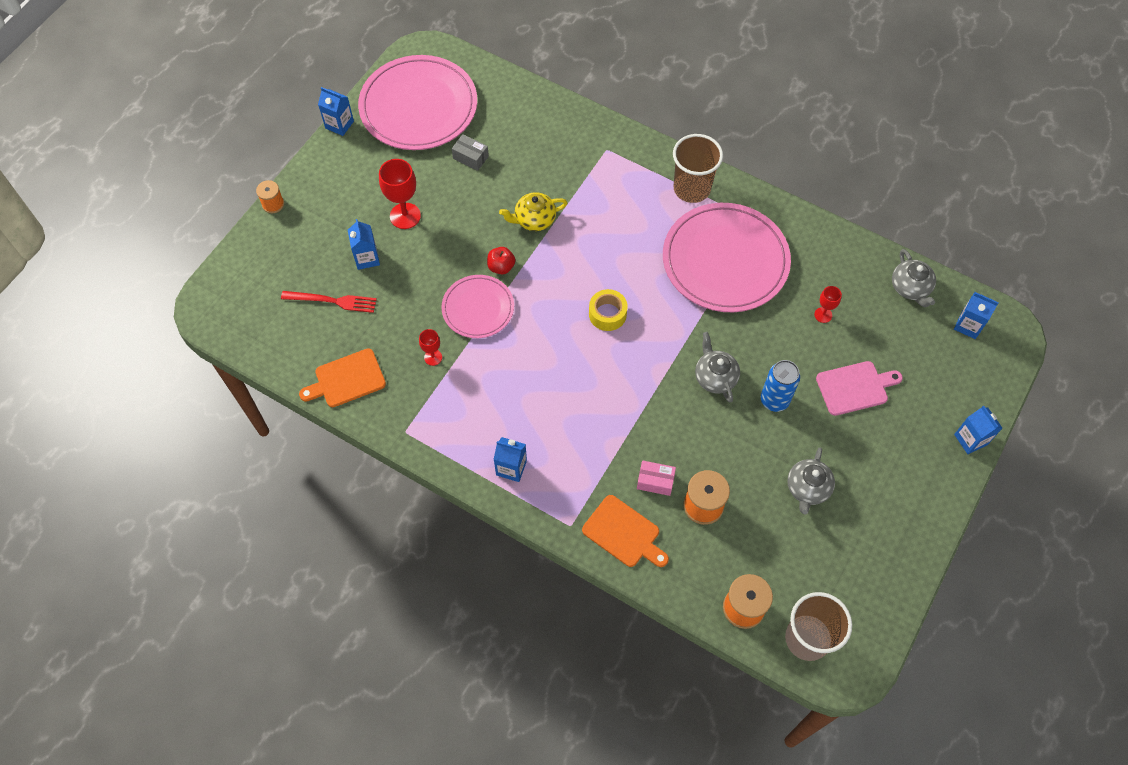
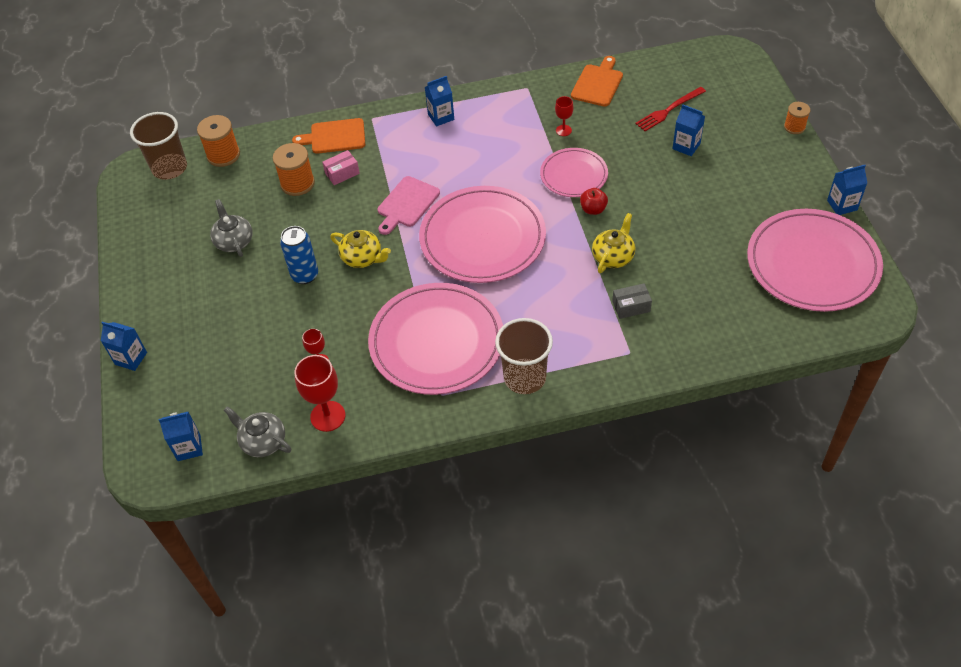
camera: 140 degrees right, 10 degrees down
(405, 216) = (702, 187): red goblet -> red goblet (328, 416)
(470, 157) = (719, 260): grey box -> grey box (631, 306)
(607, 314) = (482, 238): yellow tape -> pink plate
(715, 377) = (363, 258): grey teapot -> yellow teapot
(855, 387) = (250, 328): pink cutting board -> pink cutting board (407, 204)

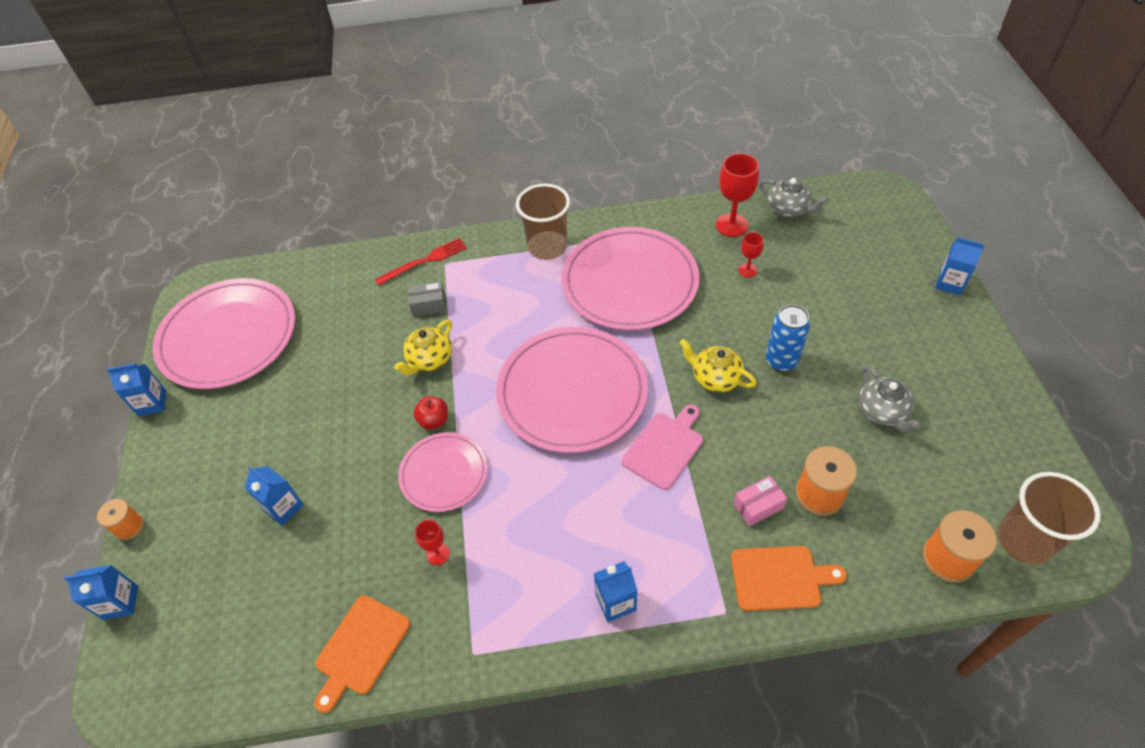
camera: 175 degrees left, 0 degrees up
(189, 447) = (856, 207): blue carton -> blue carton (120, 602)
(669, 110) = (278, 577): red fork -> red fork (424, 261)

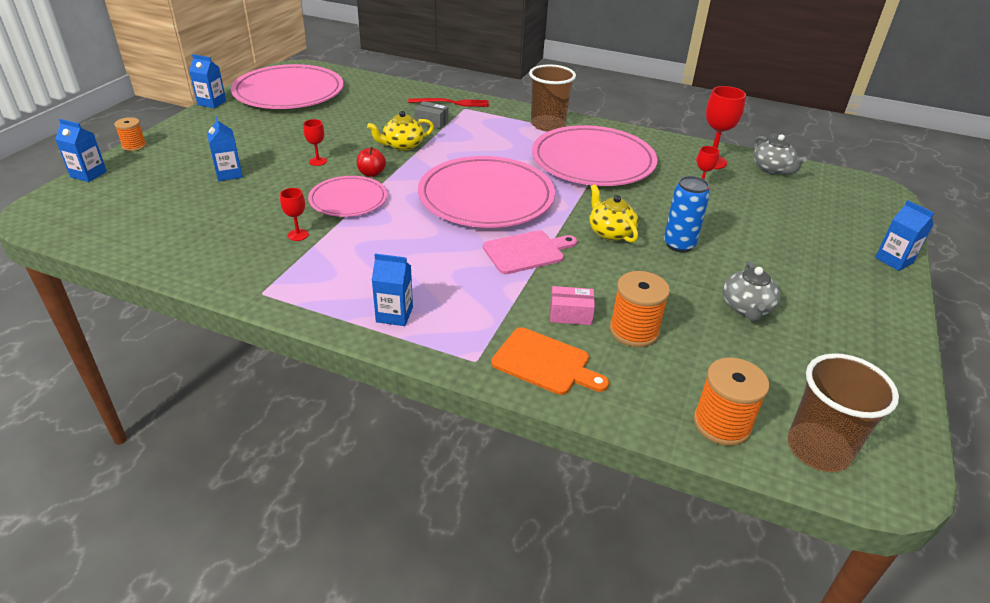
camera: 25 degrees right, 15 degrees down
(360, 648) = (194, 256): orange cutting board -> none
(362, 433) = (318, 161): none -> red goblet

